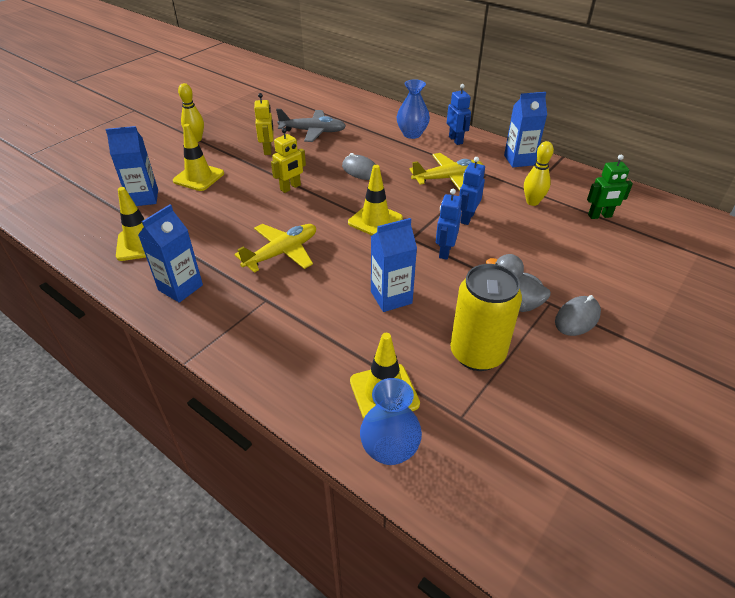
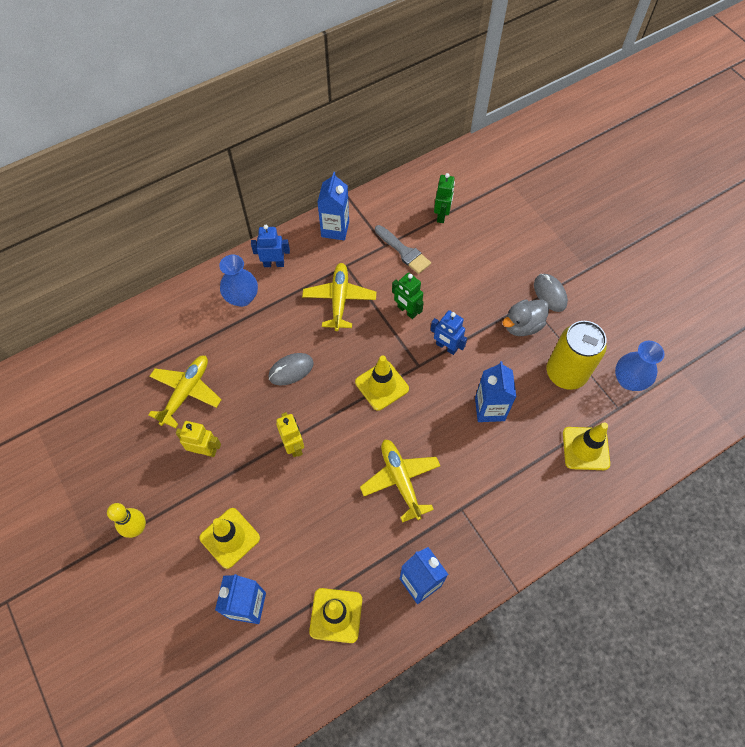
camera: 70 degrees left, 20 degrees up
(313, 131) = (186, 392): grey plane -> yellow plane
(389, 450) = (634, 462): blue vase -> blue vase (629, 380)
(467, 218) = (407, 311): blue robot -> green robot
(532, 202) = (404, 251): yellow bowling pin -> grey brush

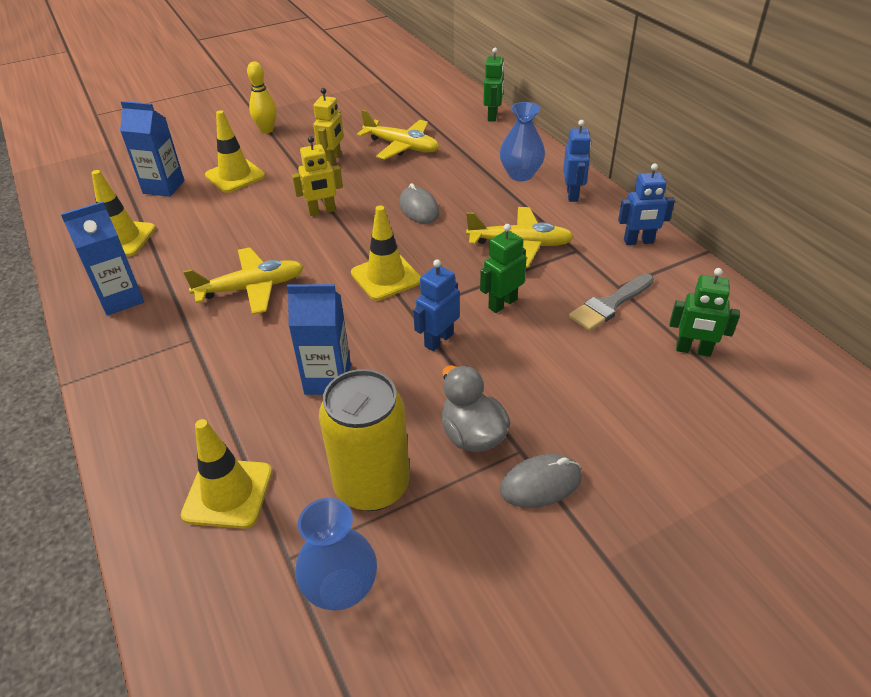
camera: 95 degrees right, 20 degrees down
(136, 318) = (492, 116): none -> green robot
(335, 229) = (638, 241): blue carton -> blue robot

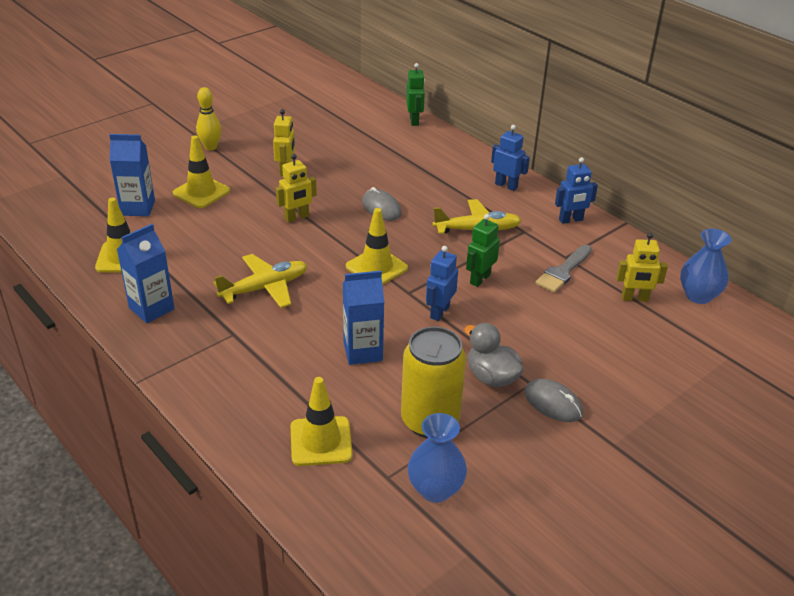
camera: 15 degrees left, 5 degrees down
(402, 146) = (344, 154): yellow plane -> none
(520, 174) = (457, 171): blue vase -> blue vase (698, 295)
(540, 483) = (553, 403): grey mouse -> grey mouse turned 75 degrees clockwise
(572, 194) = (506, 185): blue robot -> blue robot turned 45 degrees counterclockwise
(693, 350) = (634, 298): green robot -> yellow robot

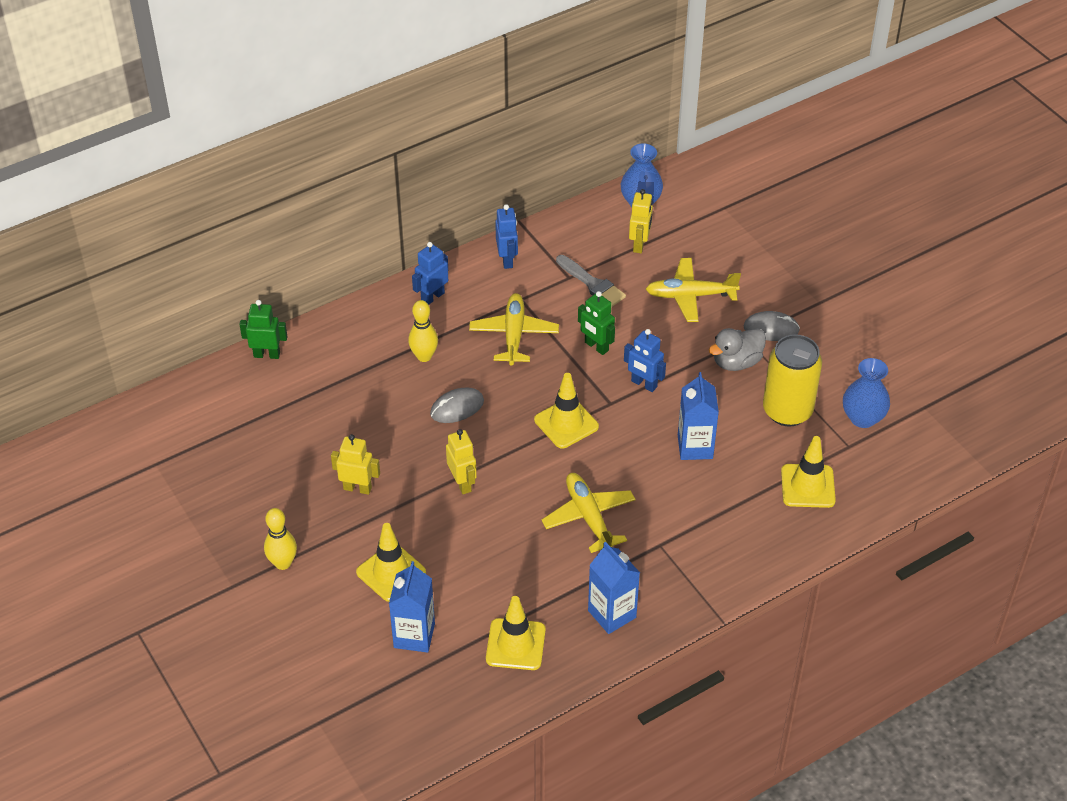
camera: 80 degrees left, 10 degrees up
(435, 187) = (424, 356): none -> yellow bowling pin
(553, 403) = (771, 329): grey mouse -> grey mouse turned 45 degrees clockwise
(577, 338) = (690, 296): none -> yellow plane

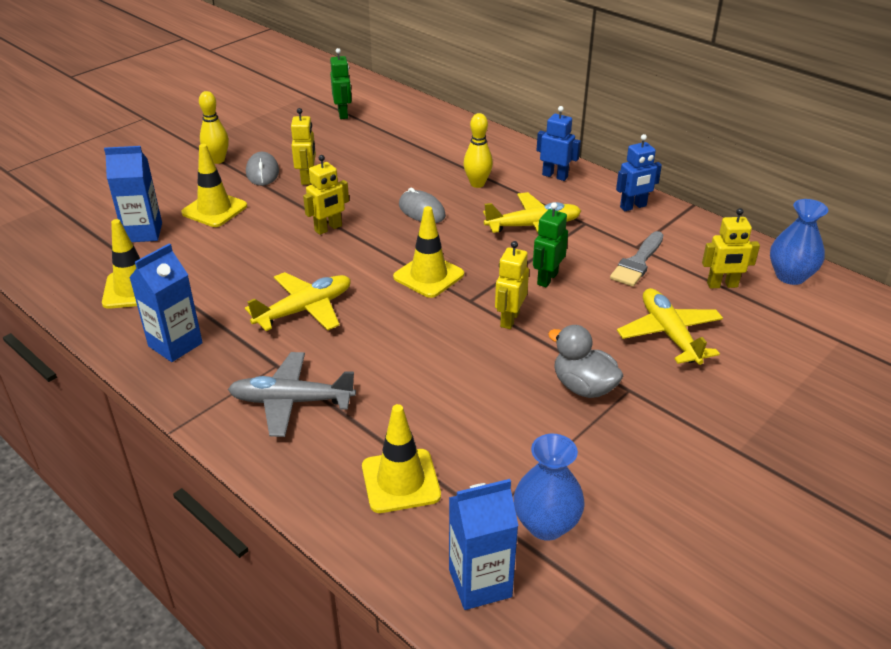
camera: 75 degrees right, 10 degrees down
(267, 354) = (440, 115): green robot -> green robot (343, 114)
(644, 384) = (509, 319): blue robot -> yellow robot
(695, 447) = (430, 371): blue carton -> blue carton (480, 583)
(707, 540) = (291, 401): none -> grey plane
(771, 329) = (659, 410): grey mouse -> grey mouse (262, 172)
(787, 411) = (523, 444): yellow can -> none

